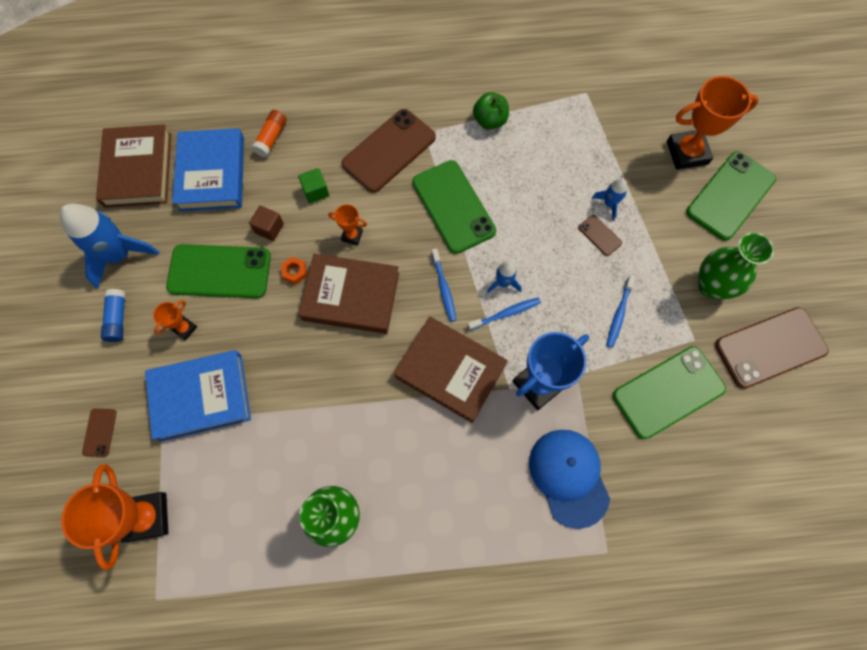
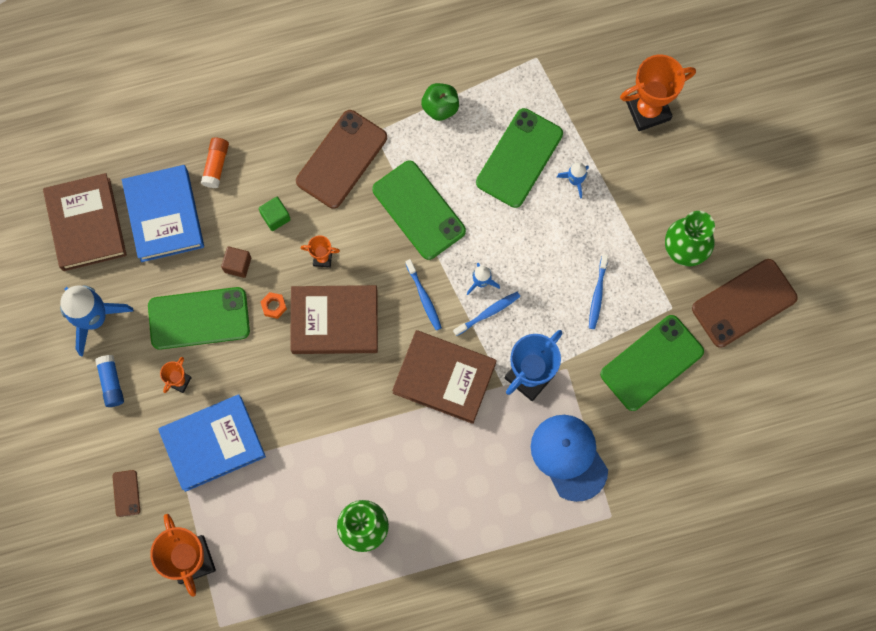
camera: 10 degrees left, 5 degrees up
(599, 235) = (569, 216): brown phone -> none
(730, 195) = (695, 151): green phone -> green phone (519, 158)

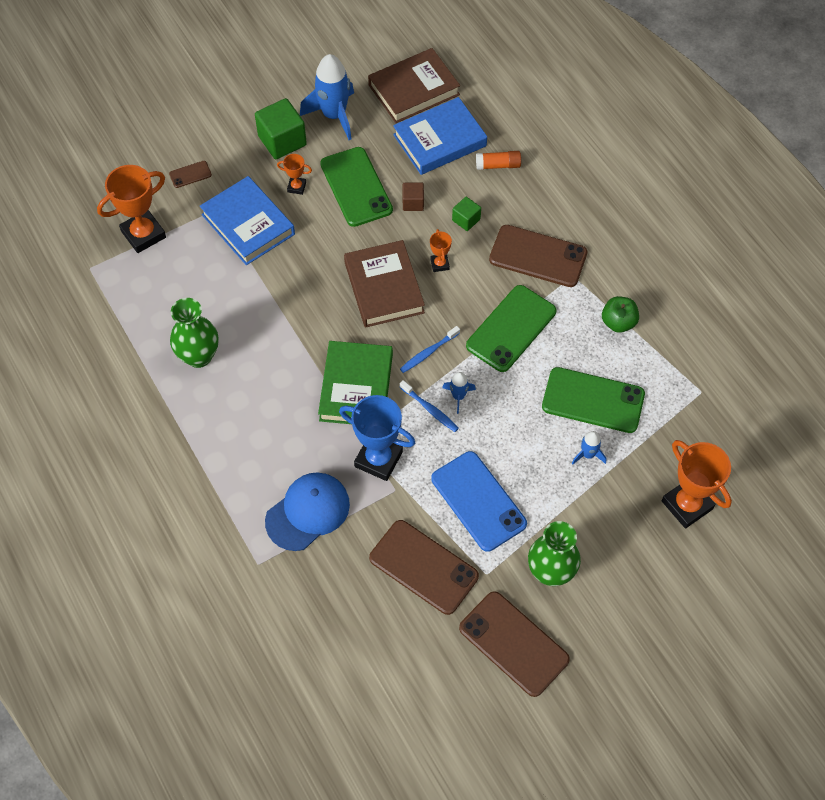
camera: 75 degrees right, 15 degrees down
(111, 383) = (282, 141): blue glue stick -> green cube
(274, 306) = (384, 238): orange nut -> none
(444, 378) = (356, 387): brown book -> green book
(597, 294) = (478, 501): blue toothbrush -> blue phone
(651, 363) = (423, 567): green phone -> brown phone

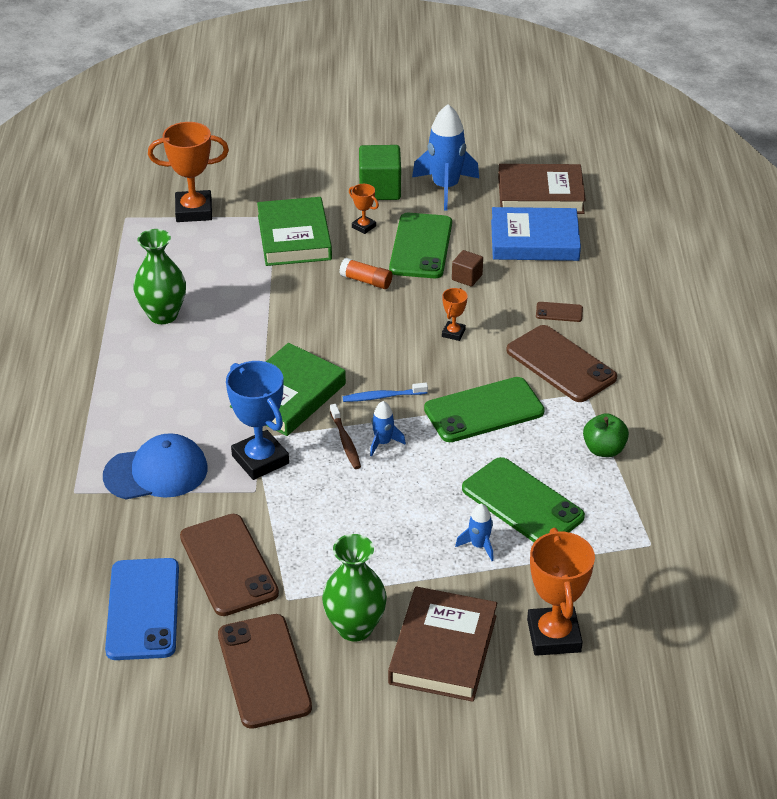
camera: 30 degrees right, 20 degrees down
(190, 174) = (273, 184): brown phone -> brown phone (559, 312)
(248, 224) = (294, 237): blue book -> green book
(384, 287) = (382, 330): brown book -> brown book (443, 649)
(430, 409) = (345, 441): blue toothbrush -> brown toothbrush
(466, 220) = (509, 309): green cube -> none
(478, 501) = (330, 535): blue phone -> blue phone (143, 609)
(498, 165) = (578, 279): orange glue stick -> orange glue stick (366, 281)

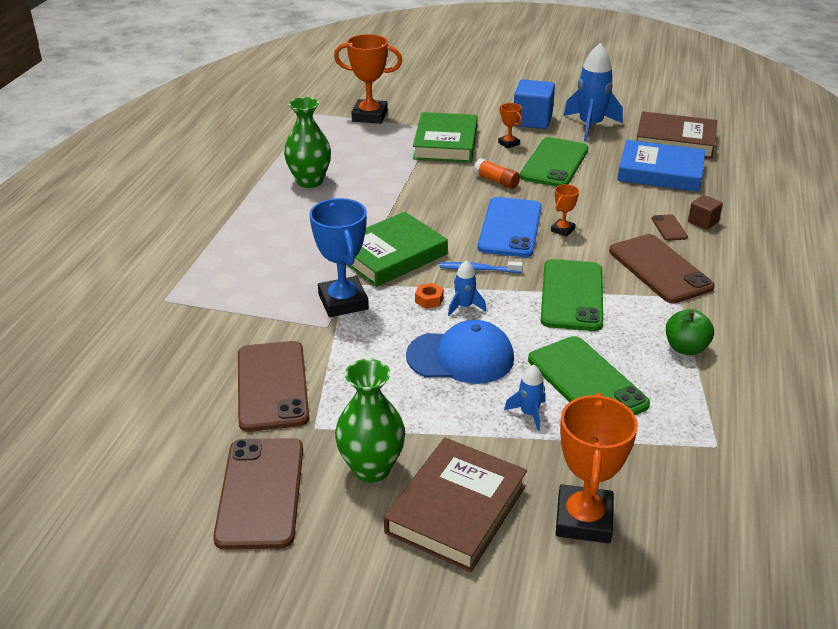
camera: 15 degrees right, 5 degrees down
(143, 609) = (172, 410): blue phone -> blue phone (510, 228)
(156, 472) = (244, 297): blue cap -> blue cap (461, 357)
(345, 441) = (429, 300): brown toothbrush -> orange nut
(380, 189) = (532, 120): green cube -> blue cube
(467, 277) = (589, 190): brown cube -> brown cube (703, 222)
(484, 410) = (572, 295): green phone -> green phone turned 75 degrees counterclockwise
(559, 312) = (669, 228): brown phone -> brown phone turned 60 degrees clockwise

